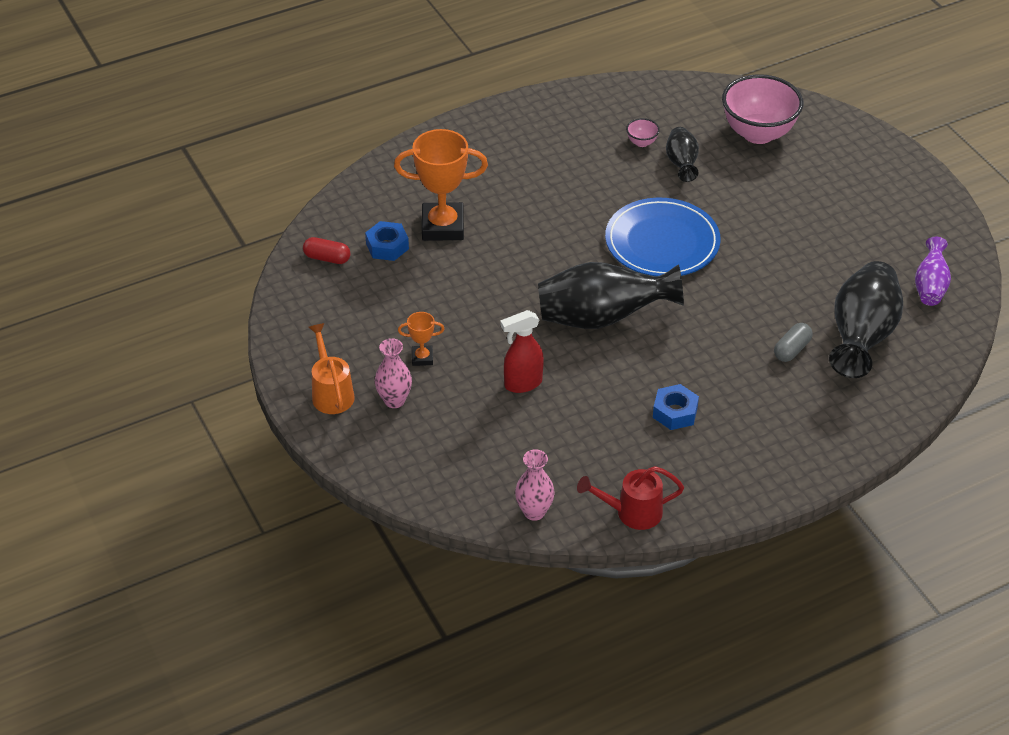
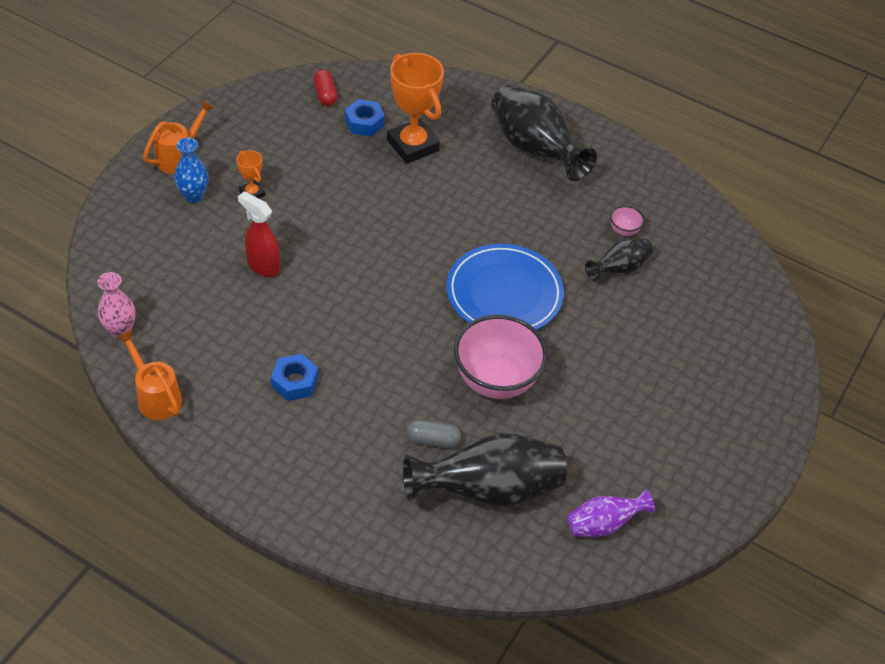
camera: 55 degrees right, 5 degrees up
(394, 400) = (194, 196): pink vase -> blue vase
(602, 318) = (378, 288): black vase -> black vase (534, 150)
(632, 512) = (156, 396): red watering can -> orange watering can
(758, 133) = (710, 308): pink bowl -> pink bowl (496, 381)

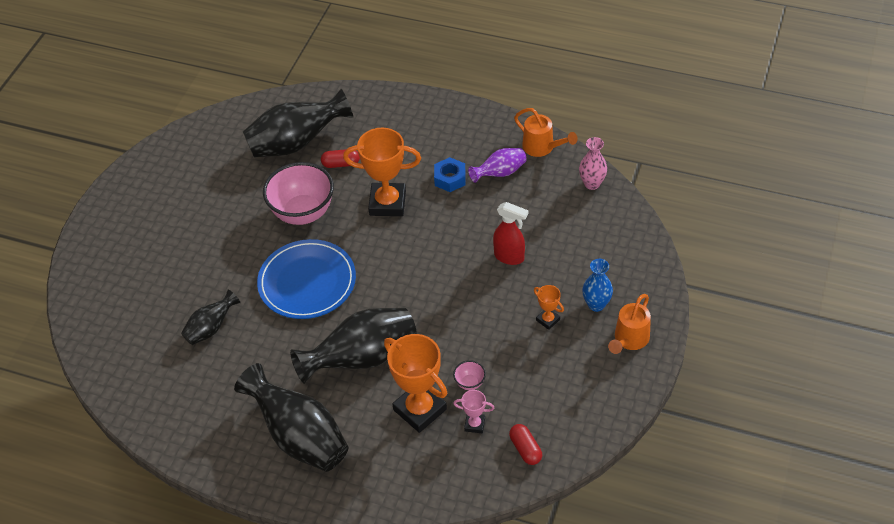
camera: 175 degrees right, 0 degrees up
(364, 123) = (474, 424): blue nut -> pink trophy
(385, 368) = (387, 203): none -> orange trophy
(433, 440) = (341, 164): grey capsule -> red capsule
(458, 202) = (362, 358): none -> black vase
(603, 524) = (217, 141): purple vase -> purple vase (500, 173)
(624, 230) = (207, 367): pink bowl -> pink bowl (470, 383)

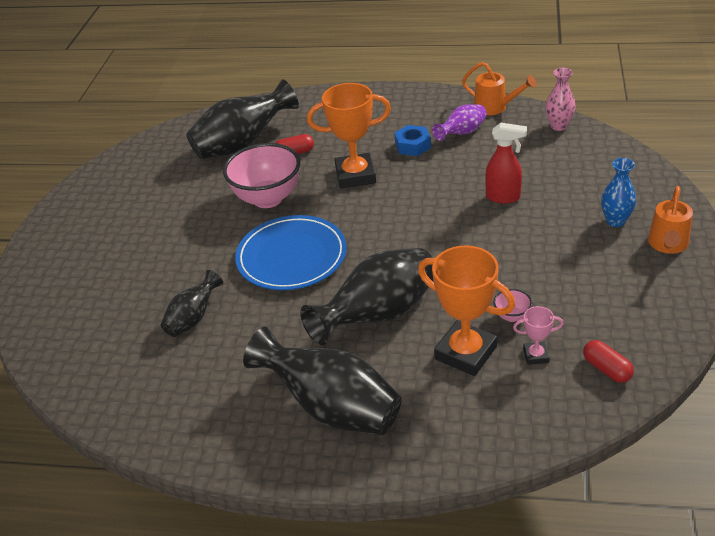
camera: 10 degrees left, 10 degrees down
(548, 320) = (570, 243): orange trophy -> none

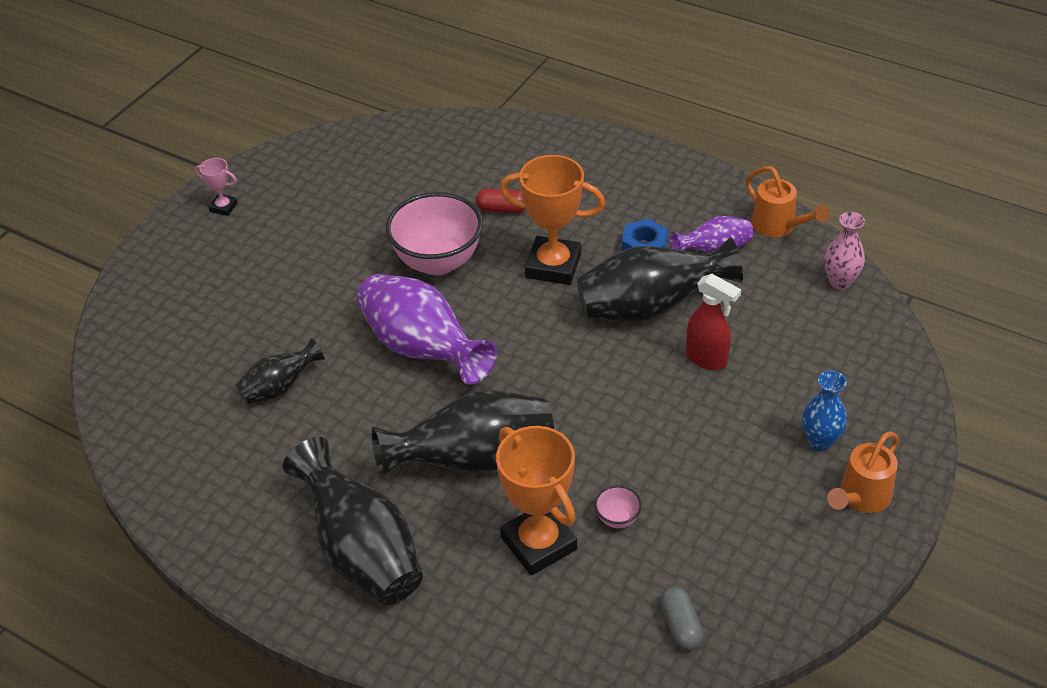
camera: 20 degrees right, 5 degrees up
(243, 144) = (450, 176): black vase -> black vase (650, 307)
(291, 257) = (422, 349): blue plate -> purple vase
(536, 355) = (613, 578): pink trophy -> pink trophy (223, 207)
(606, 369) = (680, 626): red capsule -> grey capsule

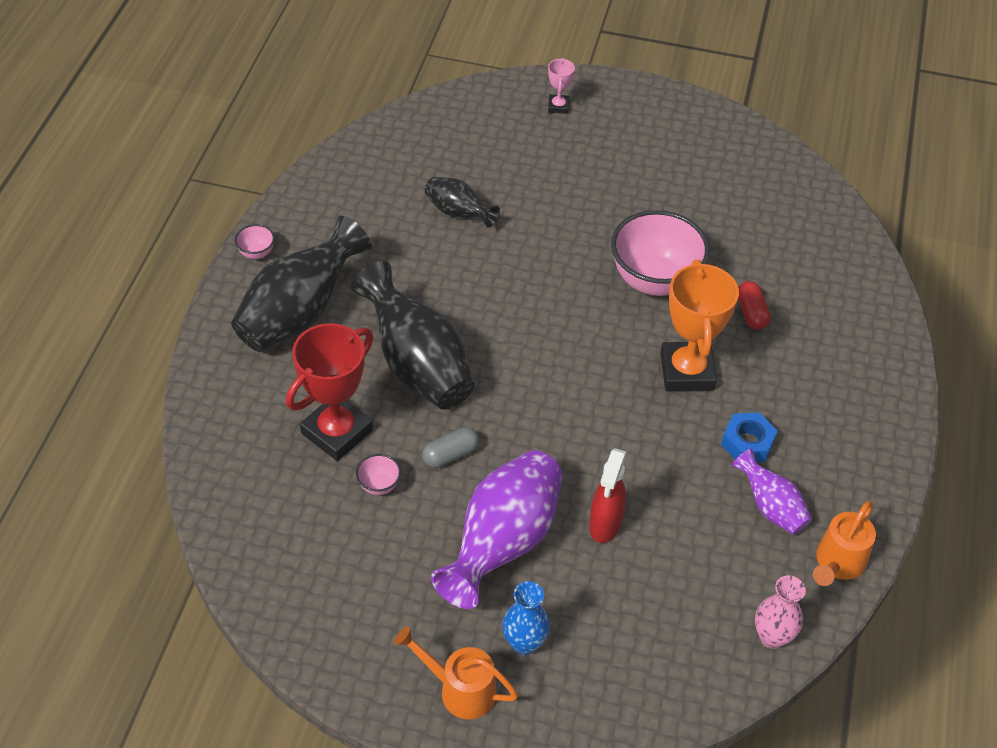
camera: 70 degrees right, 5 degrees up
(223, 207) = (660, 113): pink trophy -> pink trophy (558, 106)
(252, 580) = (256, 253): none -> pink bowl
(422, 349) = (537, 297): purple vase -> purple vase (503, 542)
(538, 543) = (337, 432): orange trophy -> red trophy
(650, 307) = (660, 464): black vase -> none
(680, 626) = (271, 555): grey capsule -> grey capsule (450, 454)

